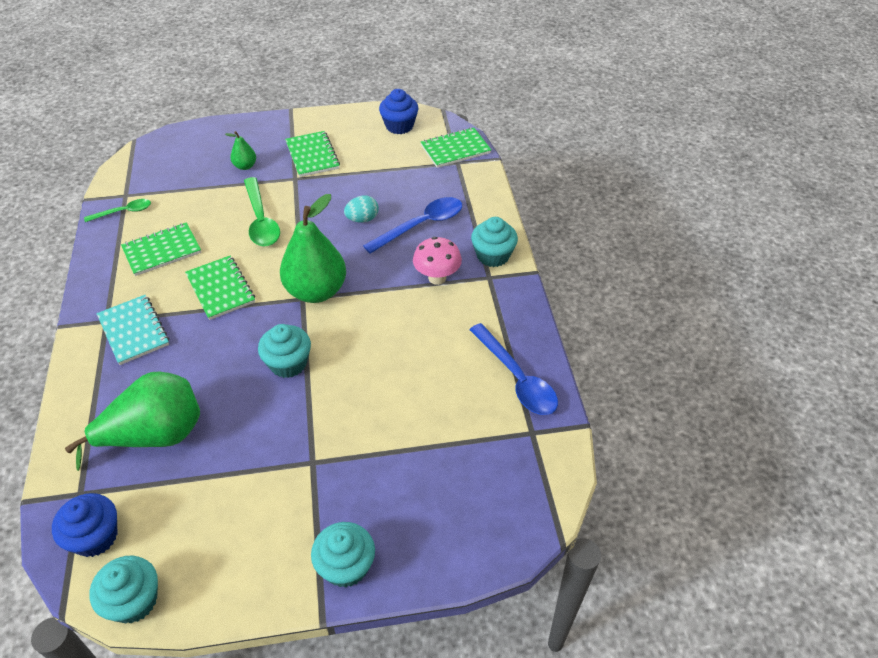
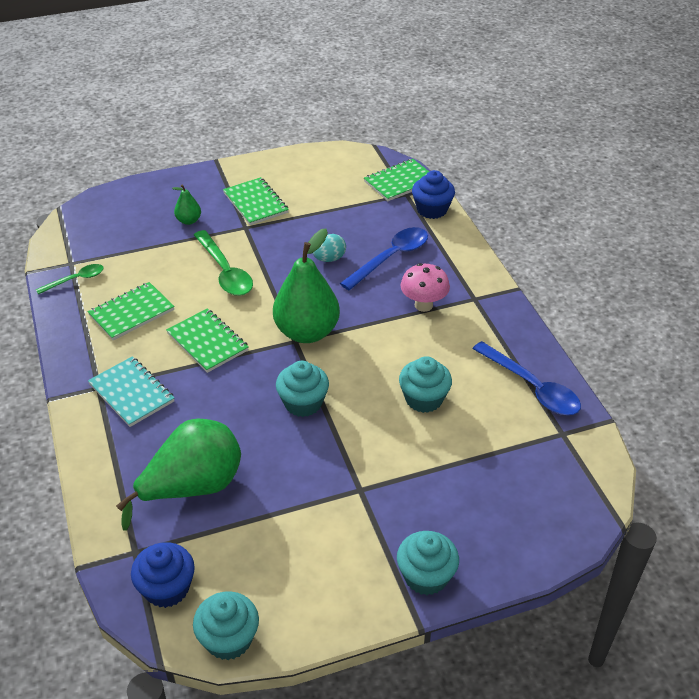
camera: 10 degrees left, 5 degrees down
(399, 126) = (335, 165): blue cupcake -> blue cupcake (432, 209)
(493, 255) = (471, 278): turquoise cupcake -> turquoise cupcake (424, 399)

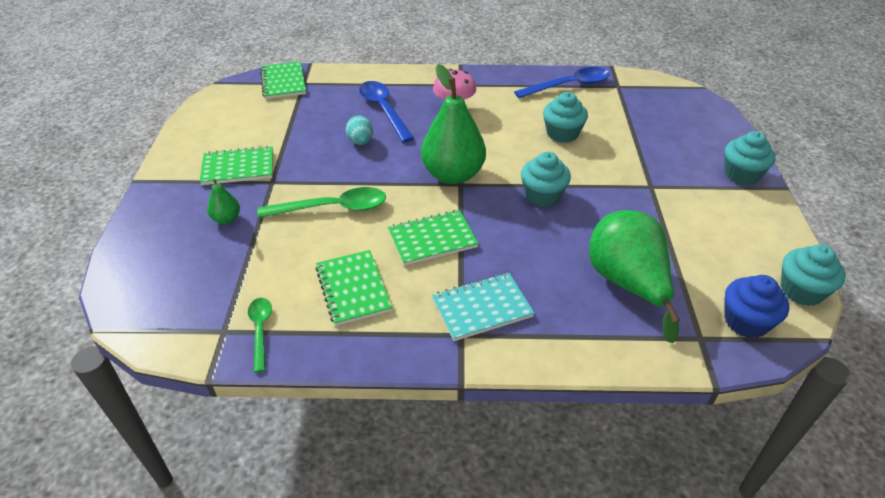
camera: 70 degrees left, 0 degrees up
(432, 209) = (336, 76): blue cupcake -> none

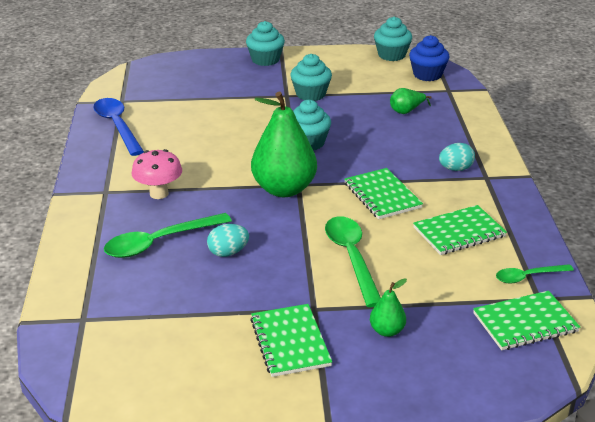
camera: 95 degrees left, 10 degrees down
(283, 82) = (76, 339): green notebook -> green notebook (525, 322)
(384, 110) = (159, 242): blue spoon -> green spoon
(482, 308) = (455, 169): turquoise notebook -> turquoise egg
(562, 133) = (209, 131): turquoise cupcake -> turquoise cupcake (311, 94)
(627, 284) = (406, 111): green pear -> green pear, size x0.45

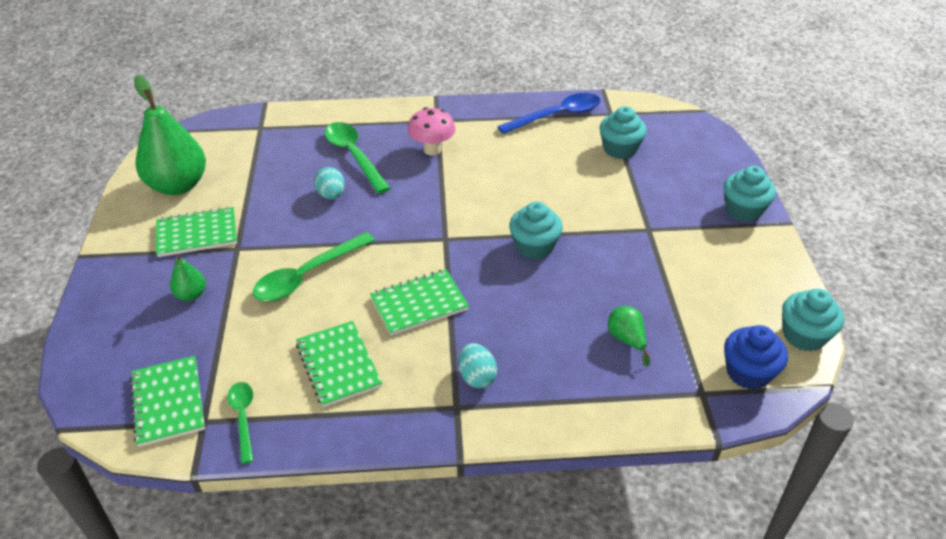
camera: 90 degrees right, 10 degrees up
(284, 189) = (436, 228): green pear -> green pear (178, 185)
(311, 94) = (656, 250): turquoise cupcake -> turquoise cupcake (619, 149)
(352, 258) = (307, 275): green spoon -> green spoon turned 150 degrees clockwise

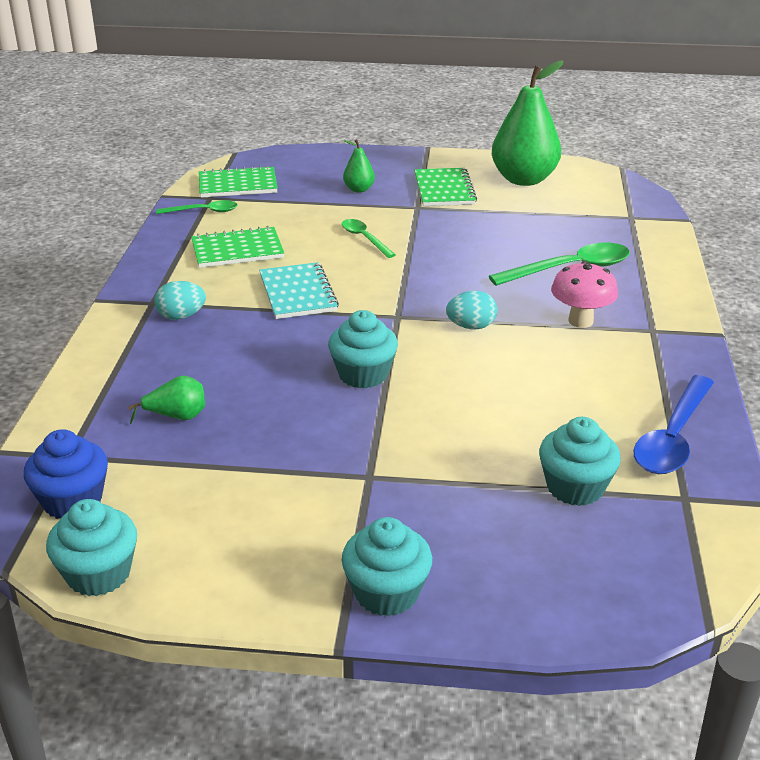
camera: 100 degrees right, 10 degrees down
(307, 275) = (365, 239): green spoon -> green spoon, size x0.59
(331, 195) = (493, 253): turquoise egg -> turquoise egg (471, 326)
(419, 304) = (297, 293): green notebook -> turquoise notebook
(557, 116) = (673, 437): blue spoon -> blue spoon turned 45 degrees clockwise

